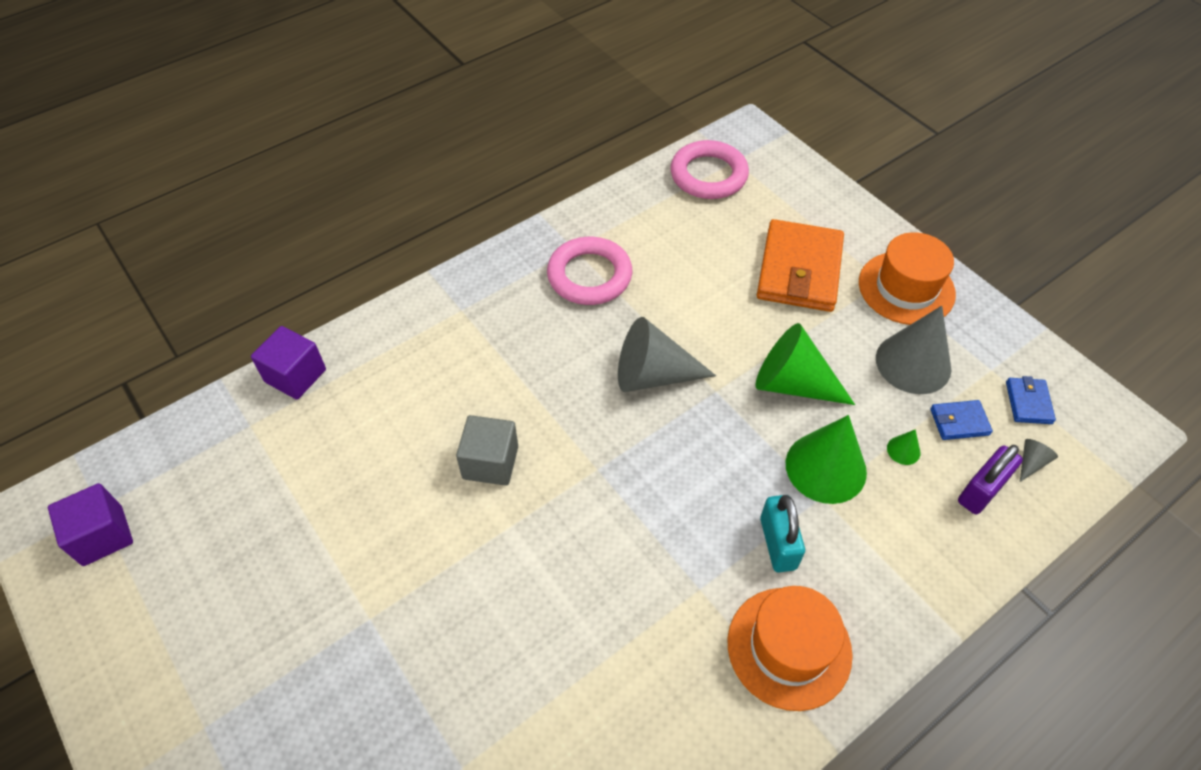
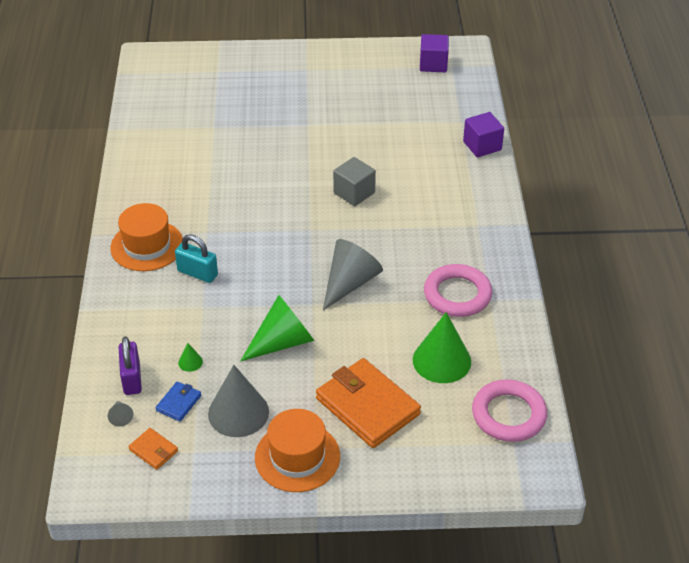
camera: 125 degrees right, 10 degrees down
(825, 467) = (216, 320): green cone -> green cone (441, 360)
(1028, 402) = (153, 450): blue wallet -> orange wallet

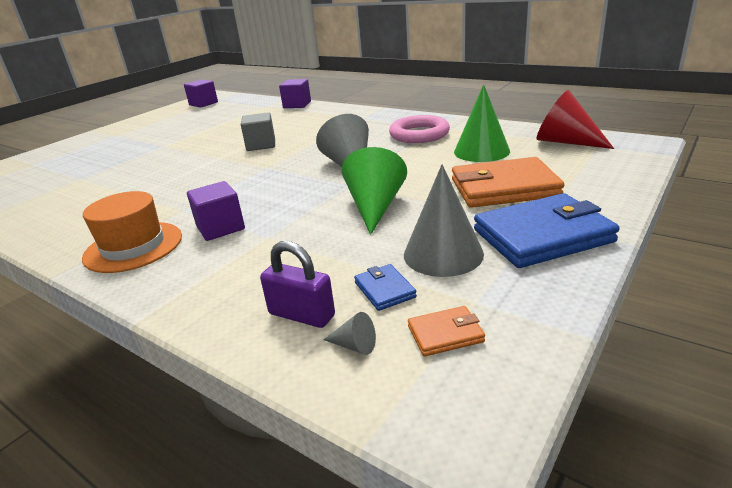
camera: 50 degrees left, 15 degrees down
(190, 362) = (332, 264): green cone -> none
(197, 273) = (220, 228): turquoise padlock -> purple cube
(297, 457) = (542, 236): orange hat -> blue wallet
(508, 414) = (566, 142): pink ring -> red cone

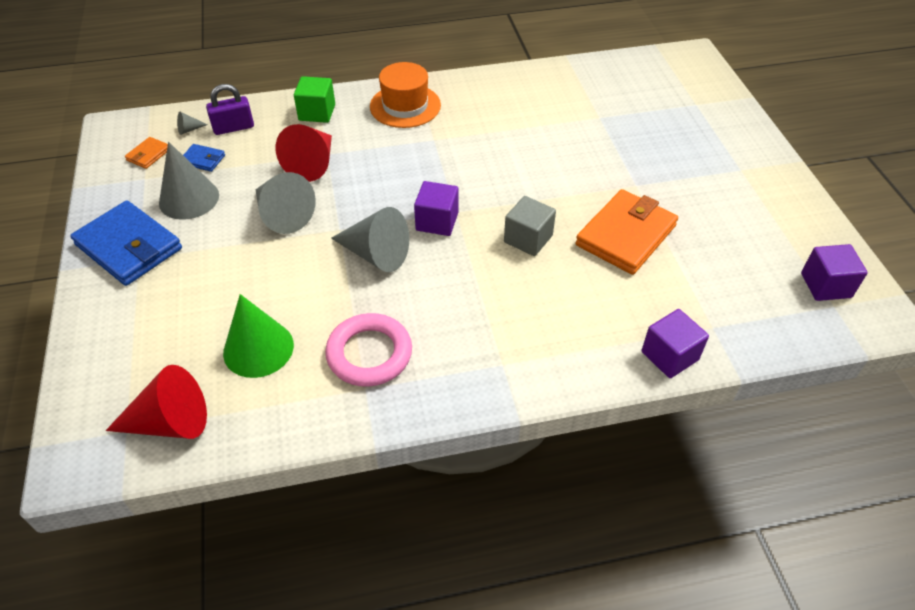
camera: 130 degrees right, 20 degrees up
(200, 283) = (317, 112): none -> green cube
(220, 228) = (373, 143): purple cube -> purple cube (437, 221)
(292, 234) = (313, 164): none -> red cone
(375, 207) = (282, 215): green cone -> grey cone
(504, 188) = (191, 291): orange wallet -> orange wallet (625, 235)
(542, 236) = (129, 247): blue wallet -> blue wallet turned 75 degrees counterclockwise

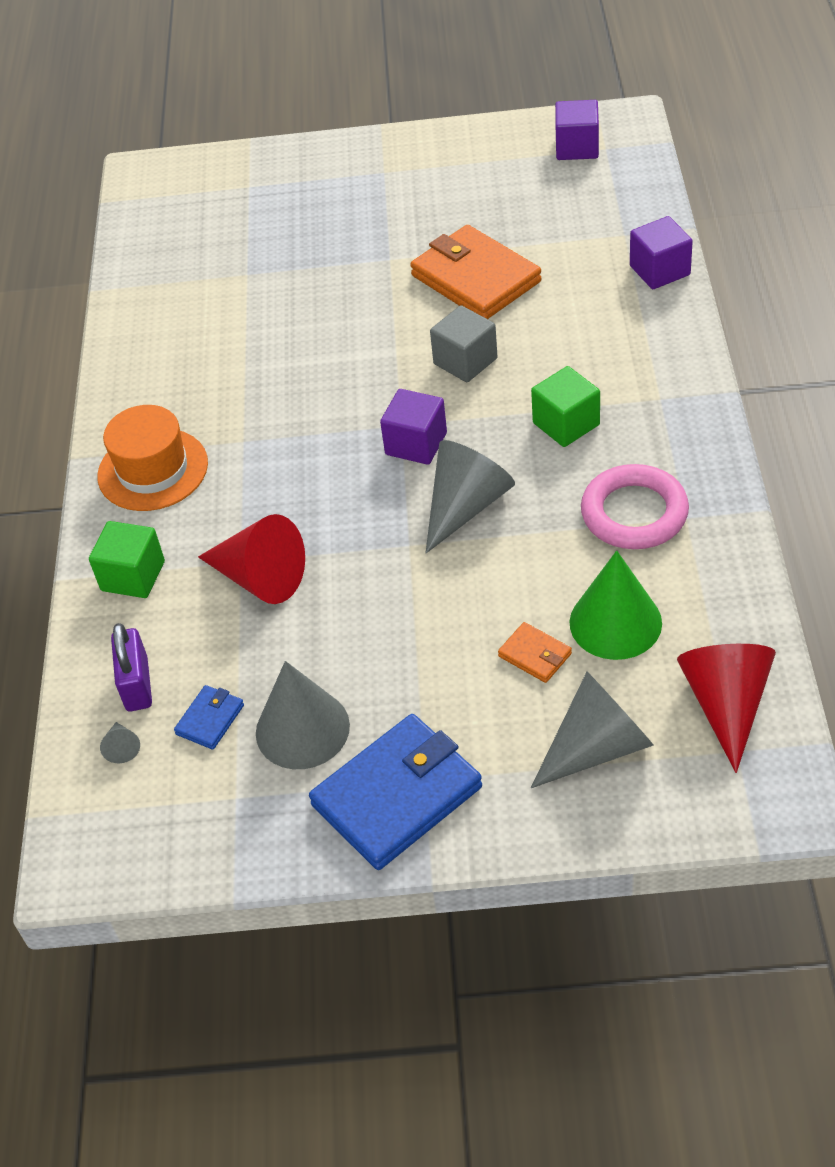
camera: 75 degrees left, 0 degrees up
(148, 155) = (174, 799): orange wallet -> orange wallet (535, 655)
(282, 215) = (366, 609): grey cone -> grey cone (597, 747)
(465, 304) = (566, 424): none -> green cube

